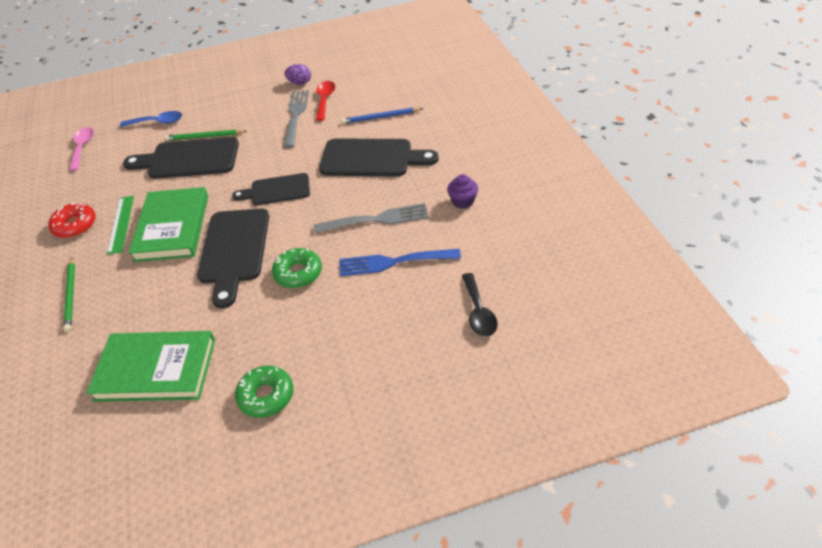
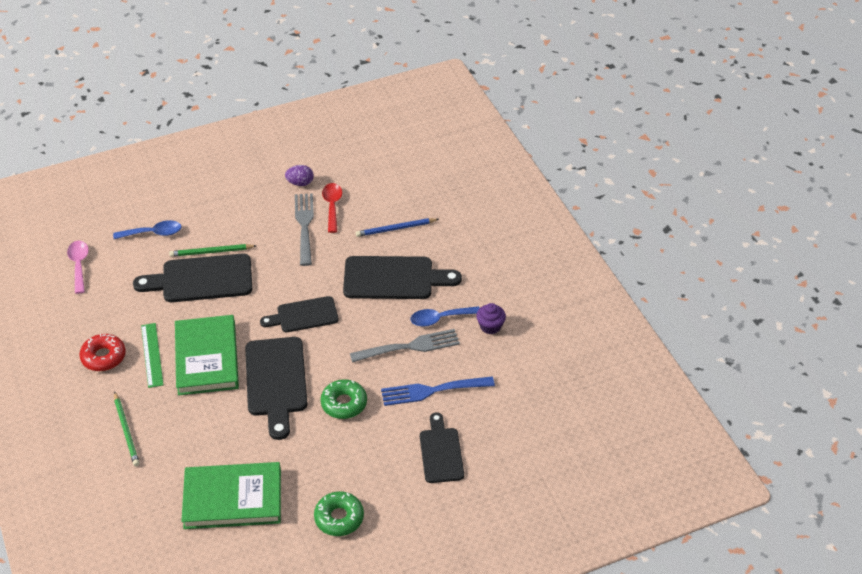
camera: 10 degrees left, 0 degrees up
(393, 326) = (441, 452): none -> black cutting board
(411, 194) = (440, 319): none -> blue spoon
(478, 312) = (515, 437): black spoon -> none

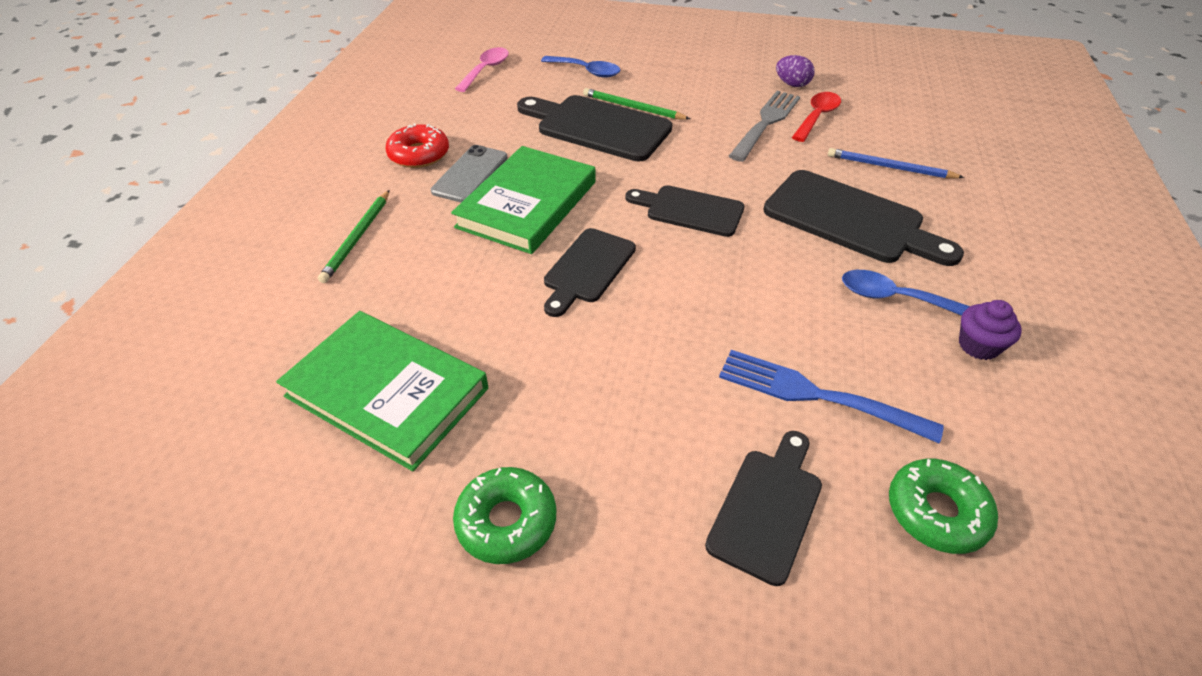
camera: 35 degrees right, 0 degrees up
(152, 355) = (470, 174): green ruler -> grey phone
(276, 381) = (587, 269): black cutting board -> black cutting board, size x0.64
(344, 403) = (658, 343): green donut -> green donut (936, 512)
(409, 347) = (818, 314): grey fork -> none

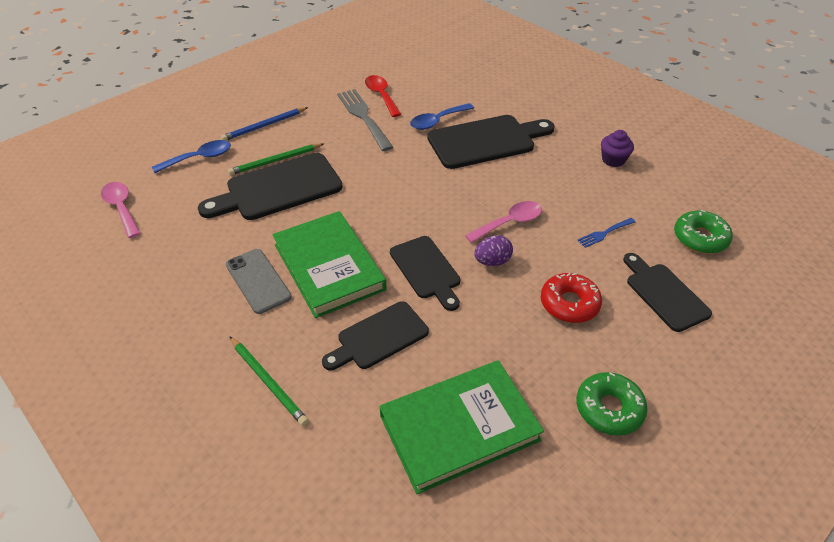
camera: 55 degrees left, 0 degrees up
(419, 154) = (196, 299): red donut -> red donut (569, 303)
(689, 210) = (415, 196): black cutting board -> black cutting board (378, 337)
(732, 299) = (509, 223): none -> pink spoon
(792, 84) = (336, 84): purple egg -> purple egg (492, 261)
(817, 395) = (604, 233): blue fork -> blue fork, size x0.51
(890, 167) = (457, 100): blue pencil -> blue pencil (265, 126)
(892, 297) = (558, 165): blue spoon -> blue spoon (437, 121)

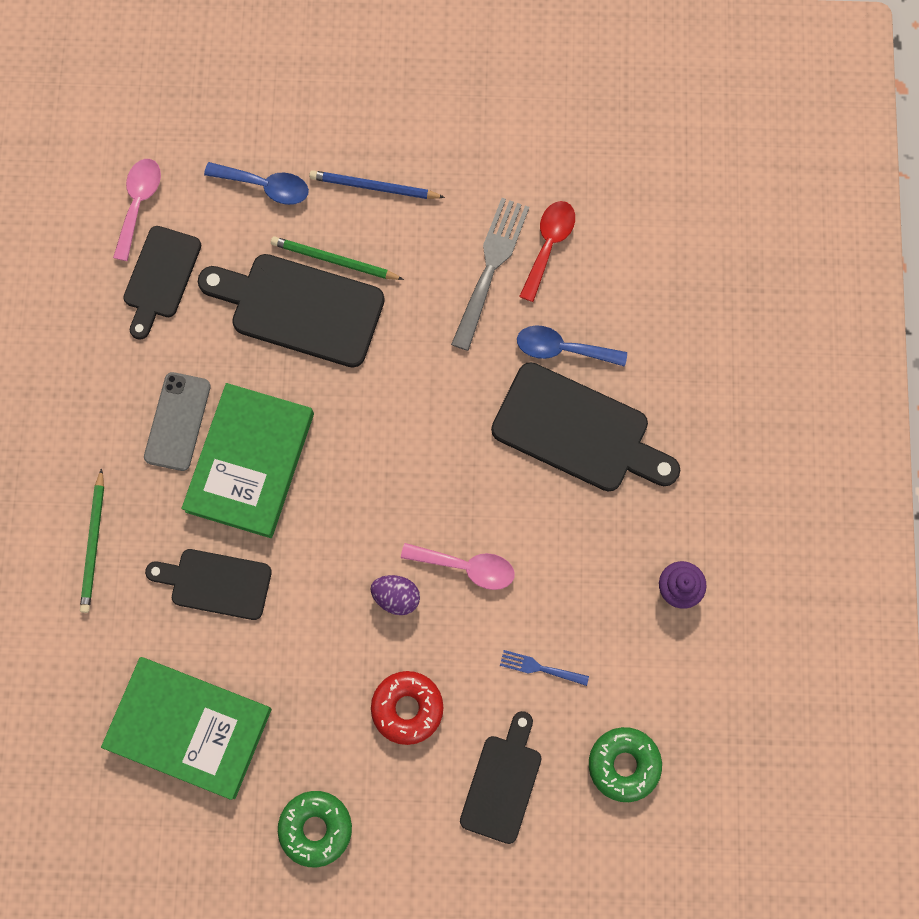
camera: 45 degrees right, 30 degrees up
(426, 270) = (328, 549): black cutting board -> black cutting board (160, 277)

